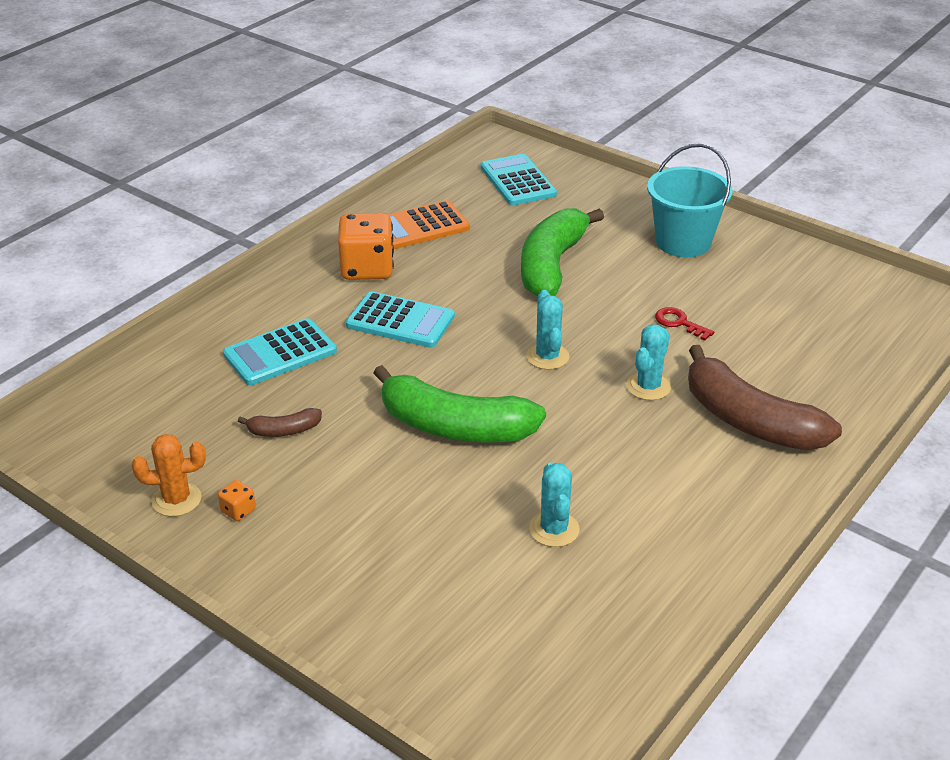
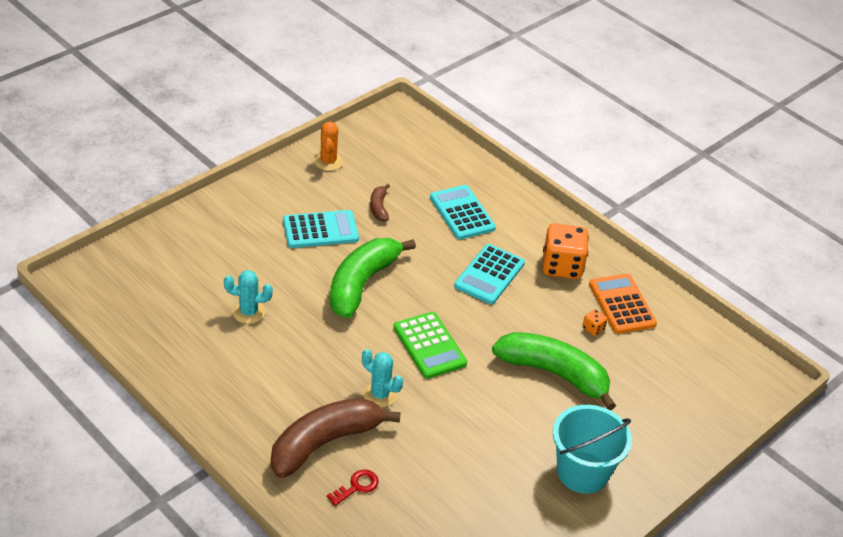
camera: 95 degrees right, 5 degrees up
(238, 510) = (311, 184): orange dice -> orange dice (593, 328)
(518, 181) = (697, 379): turquoise calculator -> turquoise calculator (320, 230)
(547, 357) = (429, 346): turquoise cactus -> green calculator
(679, 323) = (458, 435): red key -> red key (356, 487)

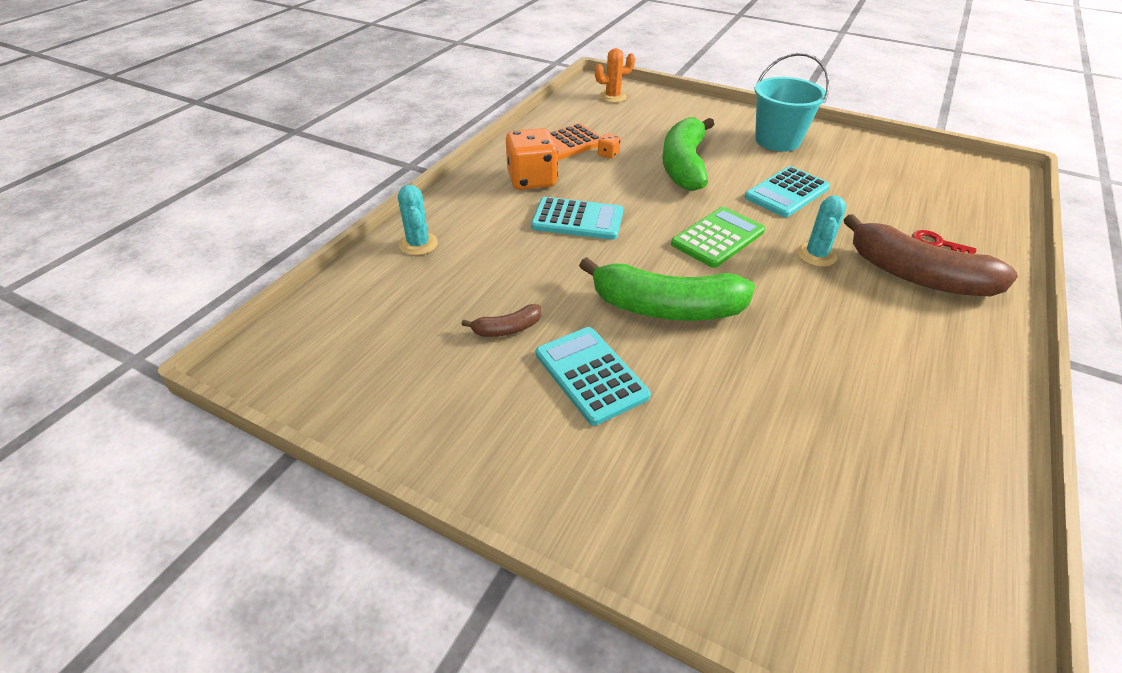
camera: 105 degrees left, 0 degrees up
(248, 312) = (807, 399): turquoise cactus -> turquoise cactus (418, 244)
(328, 162) = (420, 414): orange cactus -> orange cactus (612, 97)
(462, 213) = (479, 257): turquoise calculator -> turquoise calculator (786, 193)

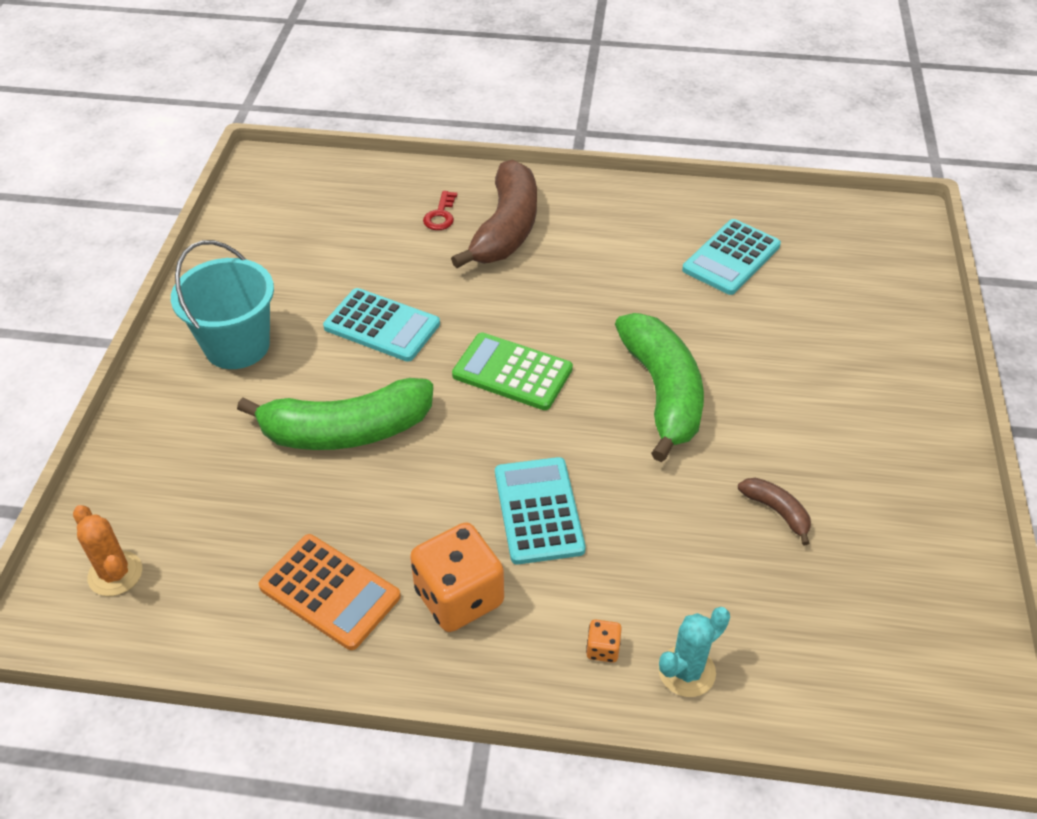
camera: 110 degrees left, 5 degrees up
(591, 375) = (792, 426): turquoise calculator -> turquoise calculator (731, 258)
(608, 154) = (343, 524): orange dice -> orange dice (603, 649)
(816, 255) = (506, 294): turquoise cactus -> none

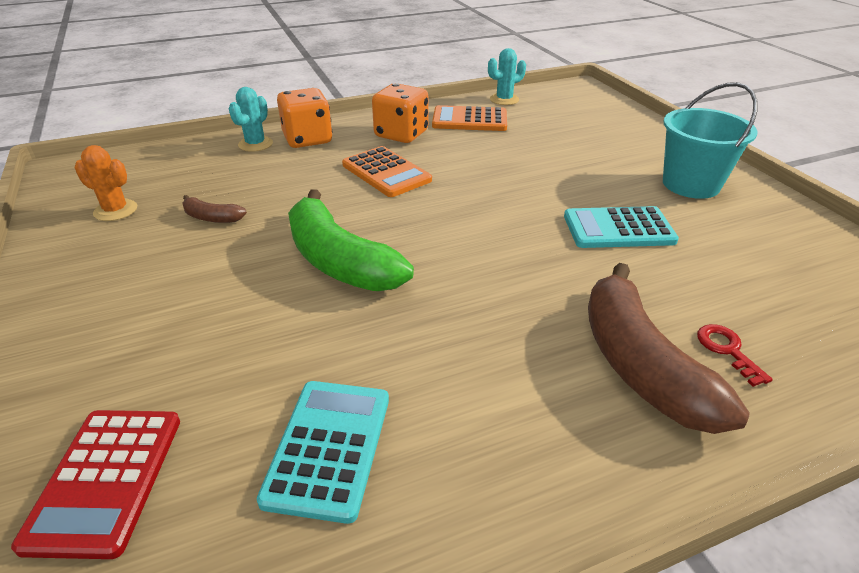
camera: 150 degrees right, 10 degrees down
(115, 574) = (576, 100): orange cactus -> orange cactus (115, 210)
(215, 633) = (504, 100): none -> turquoise cactus
(346, 431) = (550, 169): green banana -> none
(512, 372) = (478, 234): green calculator -> none
(538, 511) = (386, 172): turquoise calculator -> orange calculator
(603, 649) = (307, 139): orange dice -> orange dice, size x2.36
(866, 288) = (105, 480): none -> red calculator

